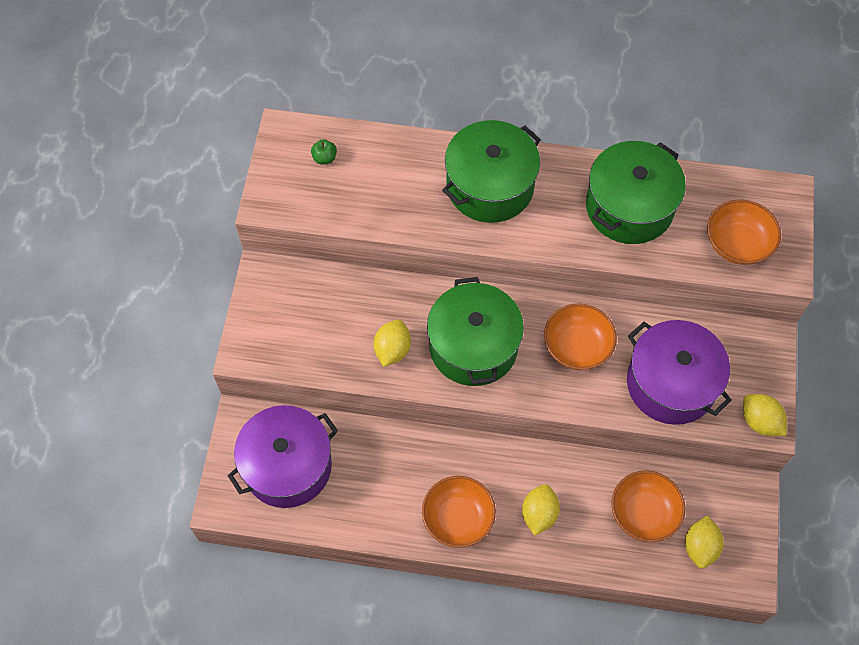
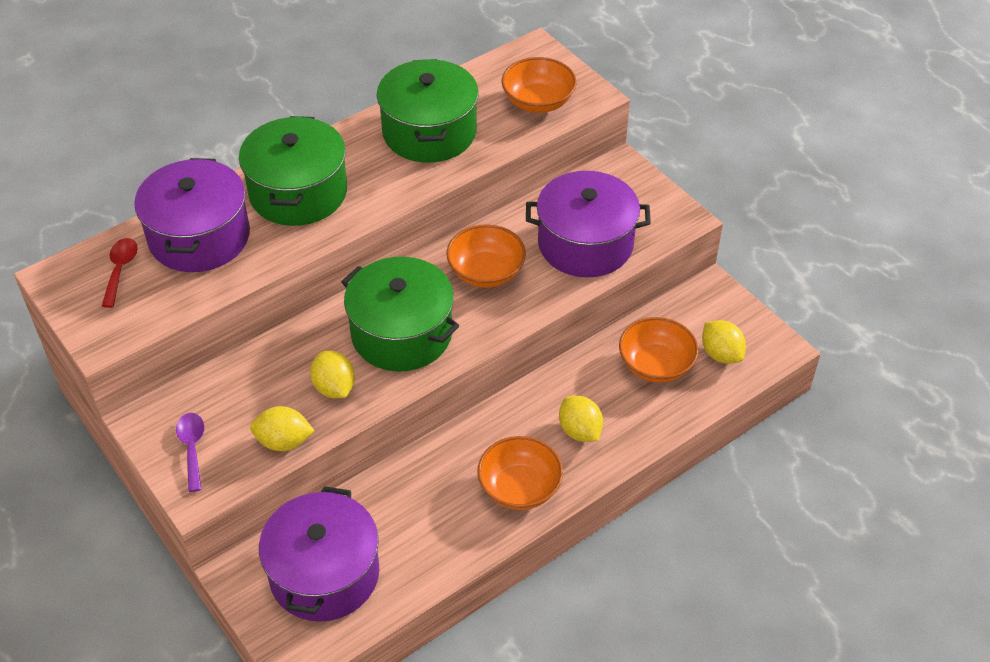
camera: 45 degrees left, 15 degrees down
(271, 319) = (192, 448): none -> purple spoon
(324, 158) = (120, 270): green apple -> red spoon
(394, 171) = (199, 237): none -> purple pot
(760, 421) = (676, 220): yellow lemon -> yellow lemon (284, 442)

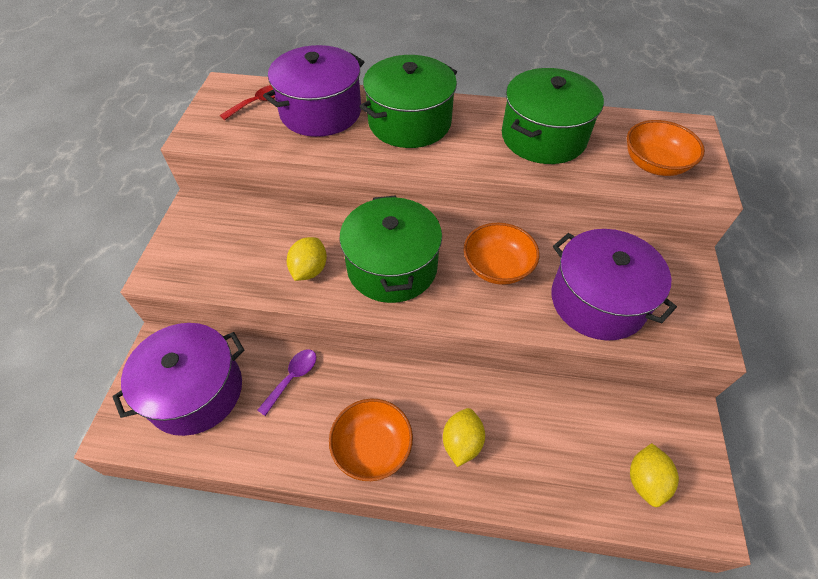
camera: 45 degrees right, 5 degrees up
(192, 448) = (192, 243): purple spoon -> purple spoon (292, 378)
(284, 442) = (240, 281): yellow lemon -> none
(656, 365) = (577, 441): orange bowl -> none

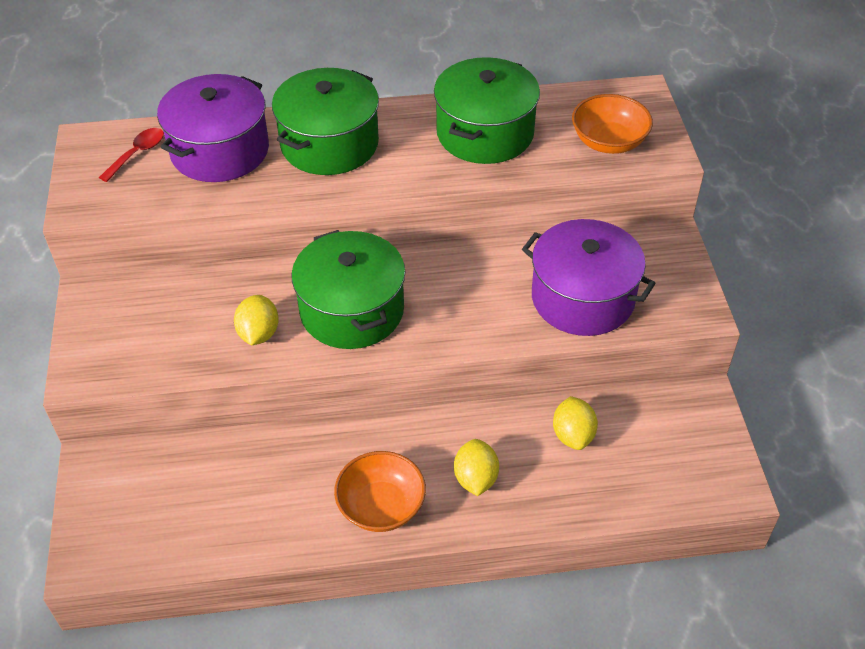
camera: 15 degrees left, 5 degrees down
(195, 391) = (158, 500): purple pot -> none
(292, 378) = (267, 461): purple spoon -> none
(497, 267) = (468, 286): orange bowl -> none
(645, 480) = (669, 468): yellow lemon -> yellow lemon (573, 435)

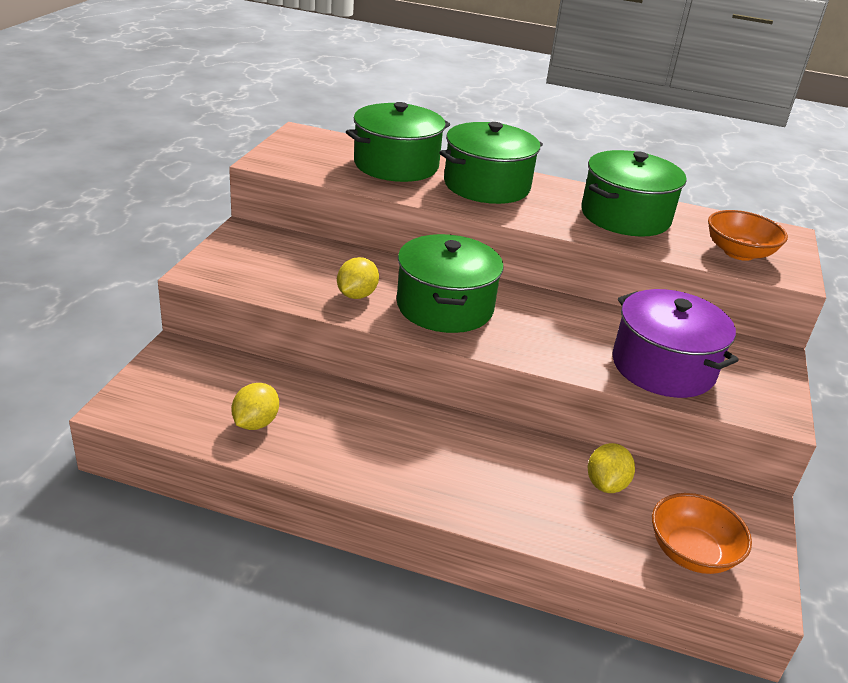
camera: 20 degrees right, 15 degrees down
(137, 154) = (332, 149): red spoon -> none
(220, 150) = (396, 165): purple pot -> green pot
(381, 506) = (391, 467): orange bowl -> orange bowl (691, 552)
(475, 479) = (492, 481): yellow lemon -> yellow lemon (255, 423)

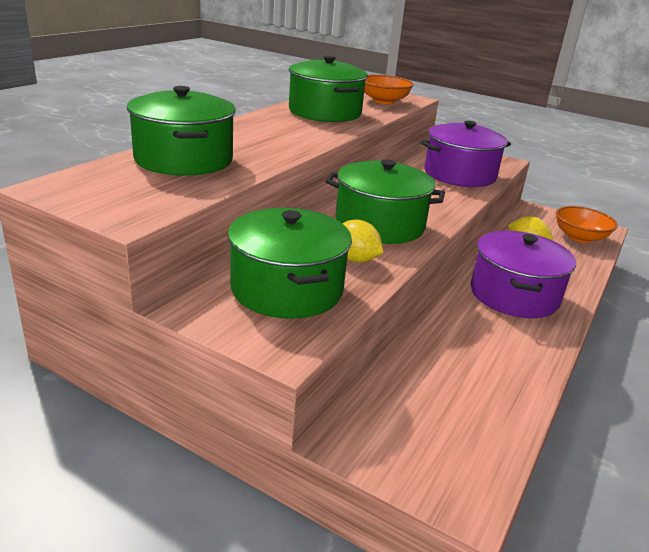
camera: 75 degrees left, 5 degrees down
(255, 423) = (482, 391): yellow lemon -> none
(453, 459) = (514, 295): none -> purple pot
(486, 185) = (252, 137): green pot -> green pot (287, 289)

